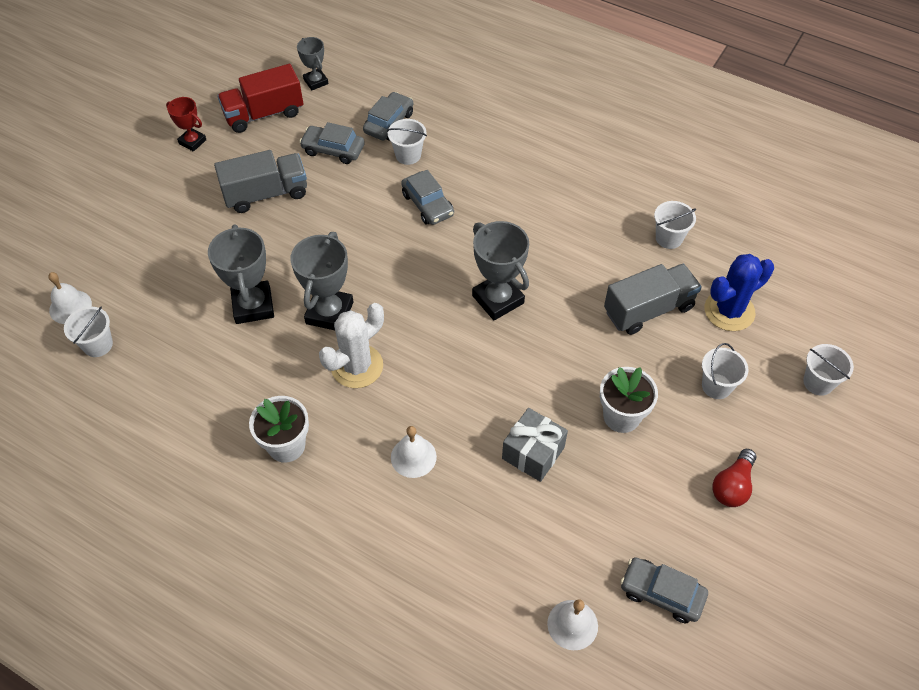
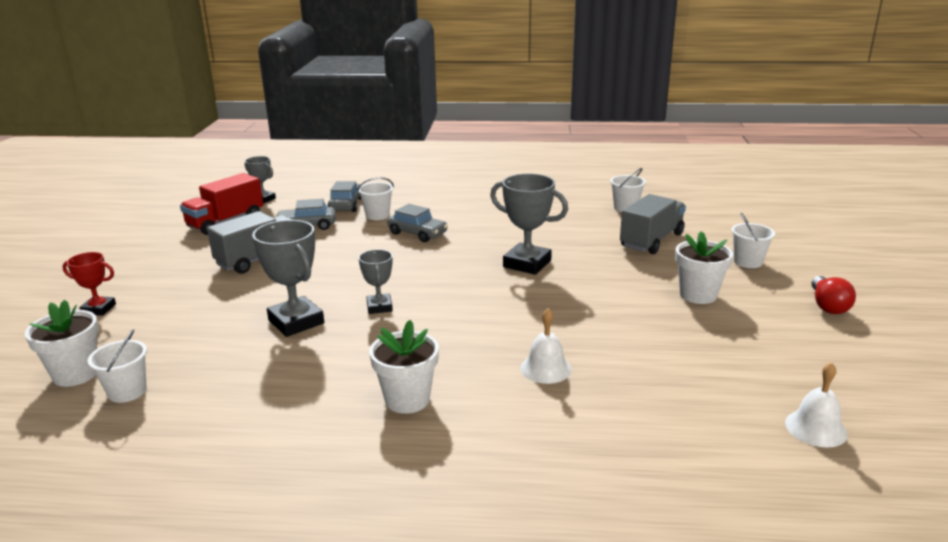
camera: 25 degrees left, 30 degrees down
(70, 307) = (76, 374): white bell -> white flower pot
(192, 142) = (162, 248): red trophy -> red trophy (99, 309)
(329, 313) = (379, 307): grey trophy -> grey trophy, size x0.59
(357, 366) = (435, 330): white cactus -> none
(533, 453) = (651, 334): grey gift -> none
(661, 593) = (860, 381): grey car -> none
(729, 311) = (709, 227): blue cactus -> none
(818, 382) = (813, 242): white bucket -> none

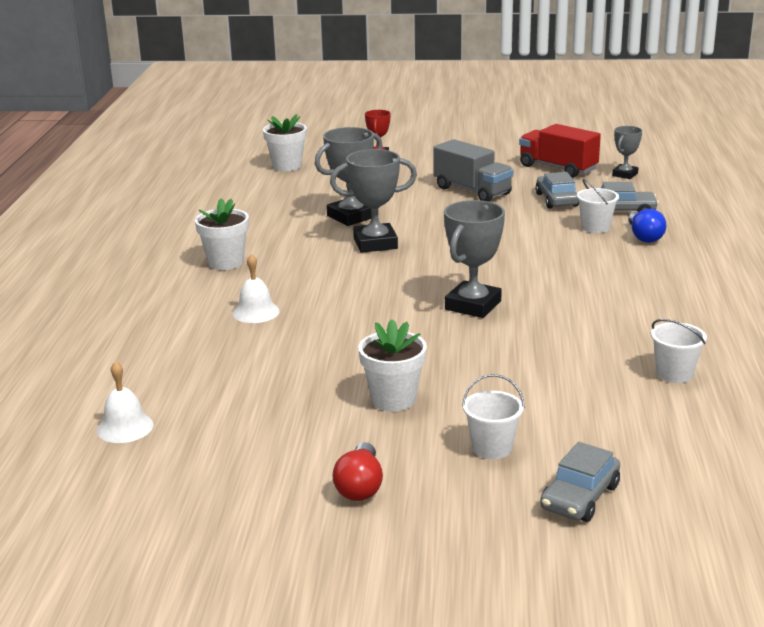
camera: 90 degrees right, 0 degrees up
(127, 391) = (262, 182): white bucket -> none
(379, 307) = (375, 243): grey trophy -> grey trophy, size x1.70
(403, 201) = (644, 237): none -> blue light bulb
(417, 233) = (548, 249): grey car -> grey car (580, 497)
(651, 240) = (554, 384): grey truck -> none
(828, 306) = (360, 486): red light bulb -> red light bulb turned 90 degrees counterclockwise

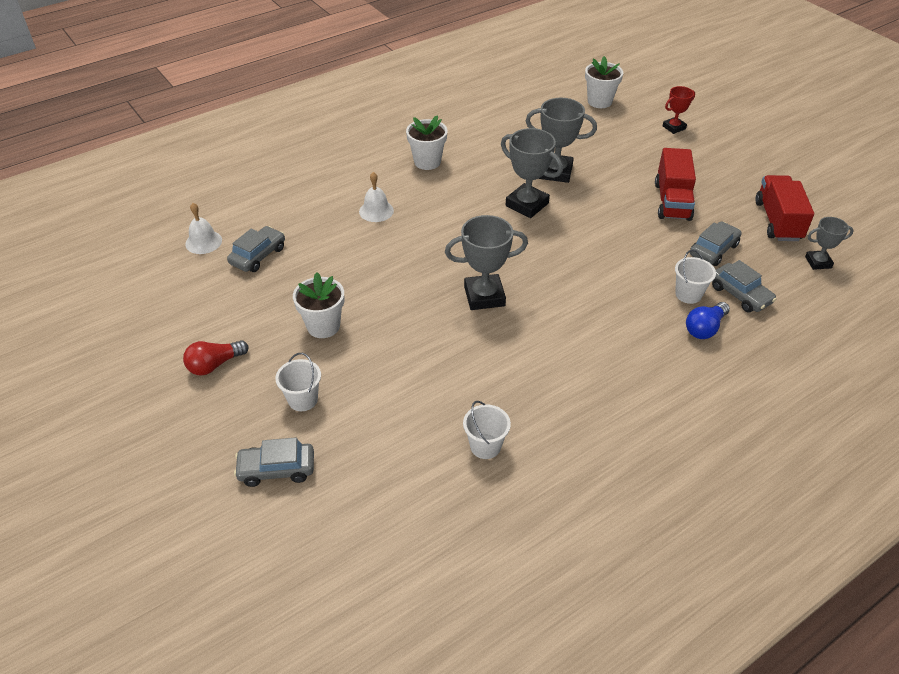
camera: 50 degrees right, 20 degrees up
(212, 400) = (258, 255): none -> grey car
(472, 191) = (672, 201): grey truck -> red truck

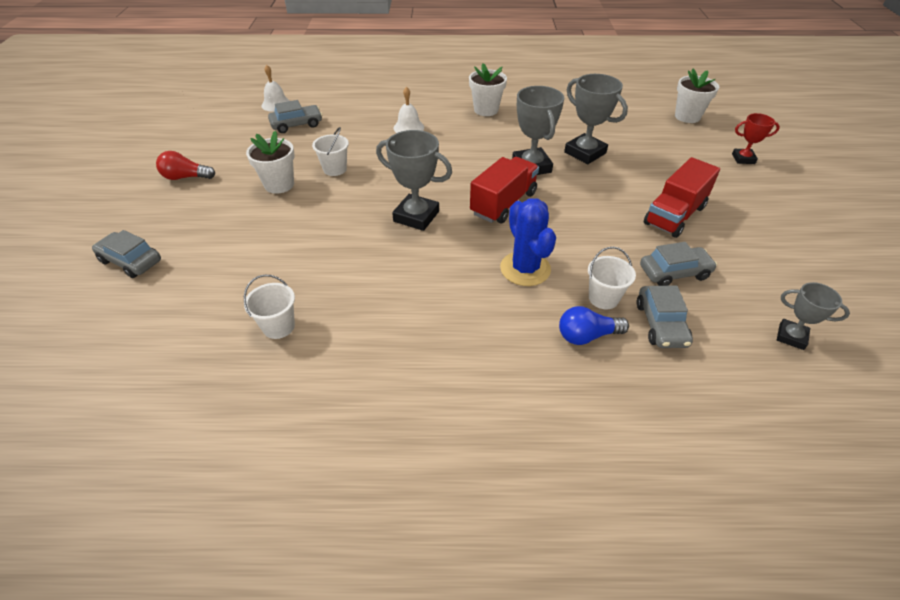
camera: 35 degrees right, 0 degrees up
(303, 399) = (205, 225): white bucket -> white bucket (335, 169)
(614, 299) = (525, 269): none -> blue cactus
(778, 221) = (779, 278): red truck -> red truck (503, 203)

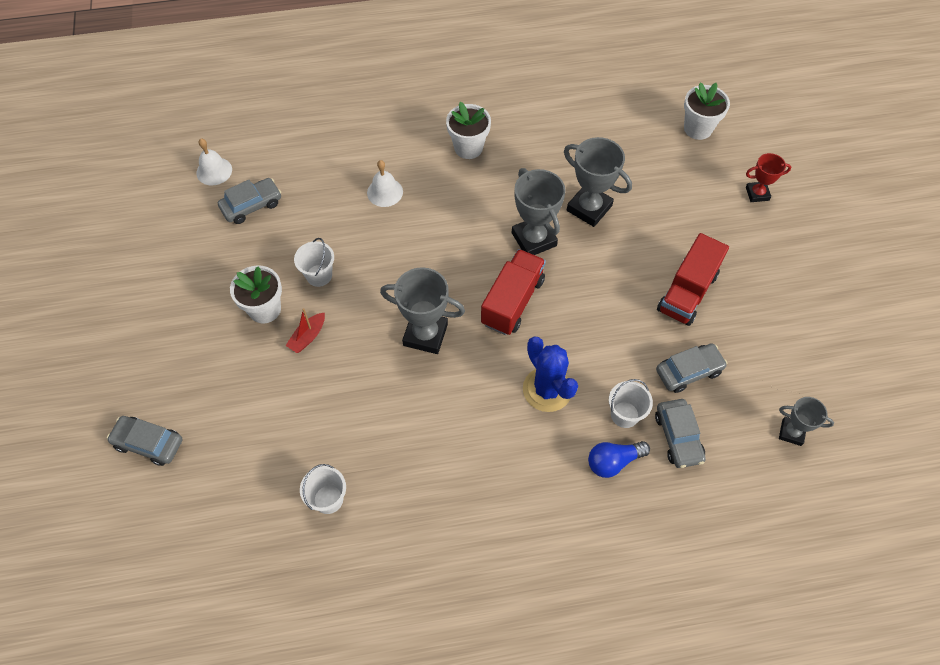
camera: 10 degrees left, 15 degrees up
(186, 177) = (155, 313): red light bulb -> none
(309, 206) = (308, 337): none -> red boat

